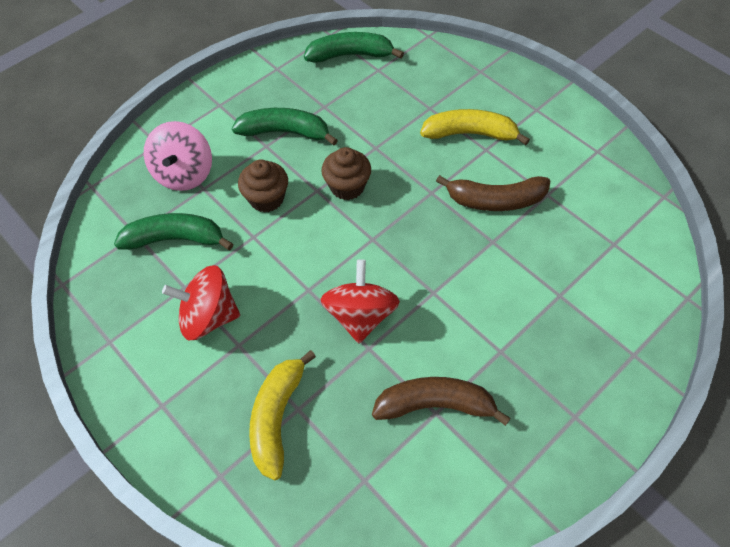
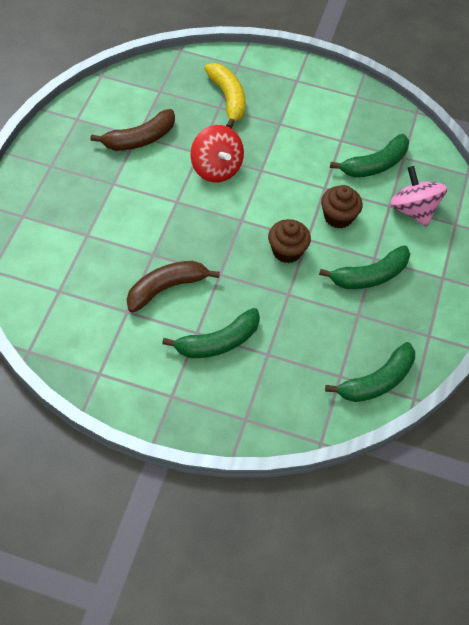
camera: 145 degrees right, 0 degrees up
(208, 317) = (310, 130): red spinning top -> none
(470, 134) = (218, 342): yellow banana -> green banana

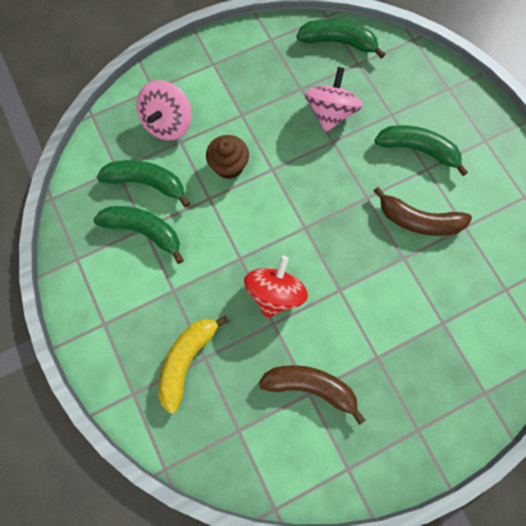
camera: 130 degrees left, 15 degrees up
(287, 251) = (298, 173): brown cupcake -> none
(314, 314) = (330, 113): none -> pink spinning top
(369, 275) = (260, 106): green banana -> green banana (144, 231)

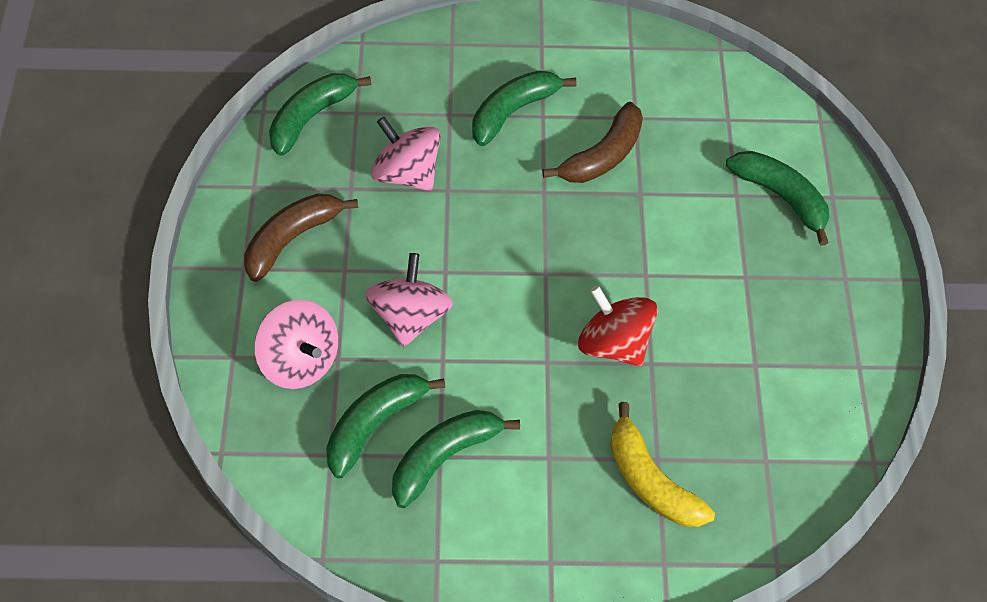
camera: 65 degrees left, 15 degrees down
(229, 166) = (410, 317): brown cupcake -> pink spinning top
(310, 387) = (748, 359): brown banana -> brown banana (292, 239)
(460, 355) = (781, 197): none -> green banana

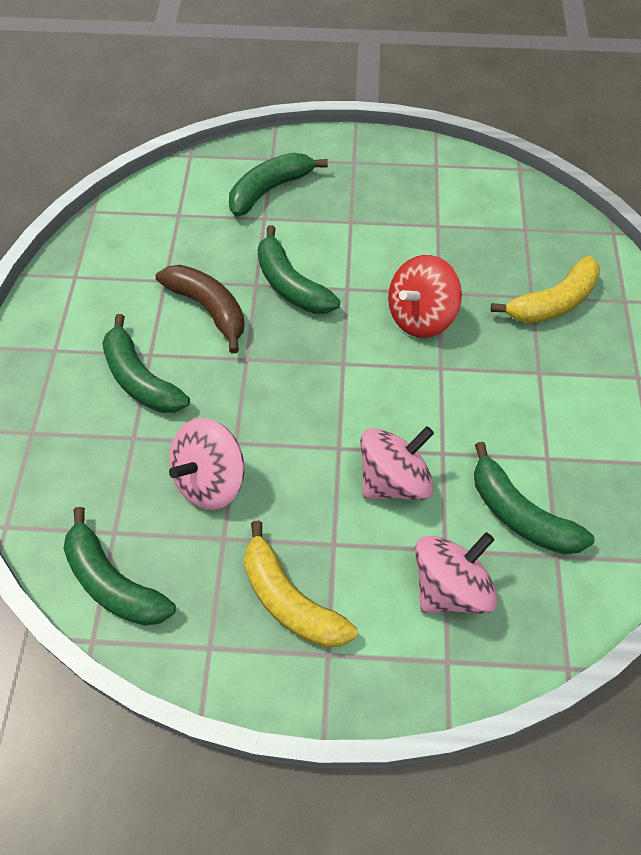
camera: 85 degrees left, 0 degrees up
(292, 239) = (290, 600): brown banana -> yellow banana
(410, 317) = (394, 480): pink spinning top -> pink spinning top turned 135 degrees clockwise
(444, 458) = (549, 454): green banana -> green banana (291, 285)

